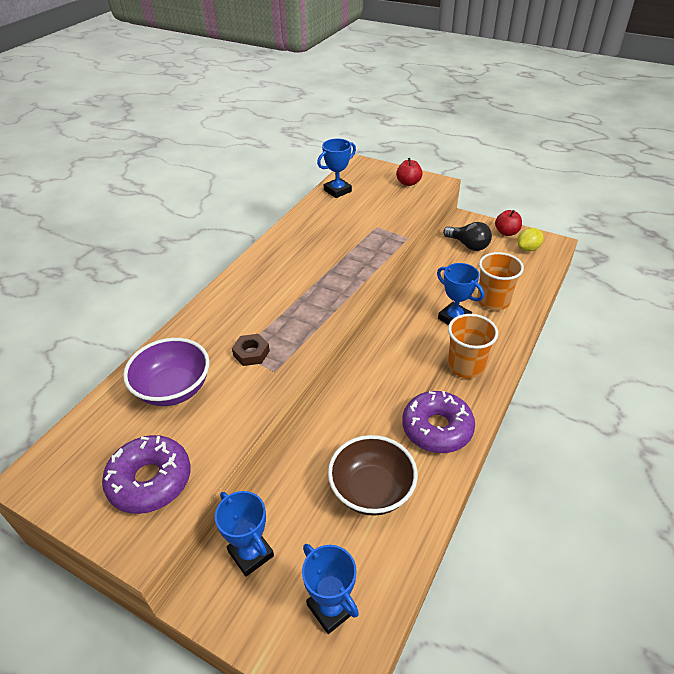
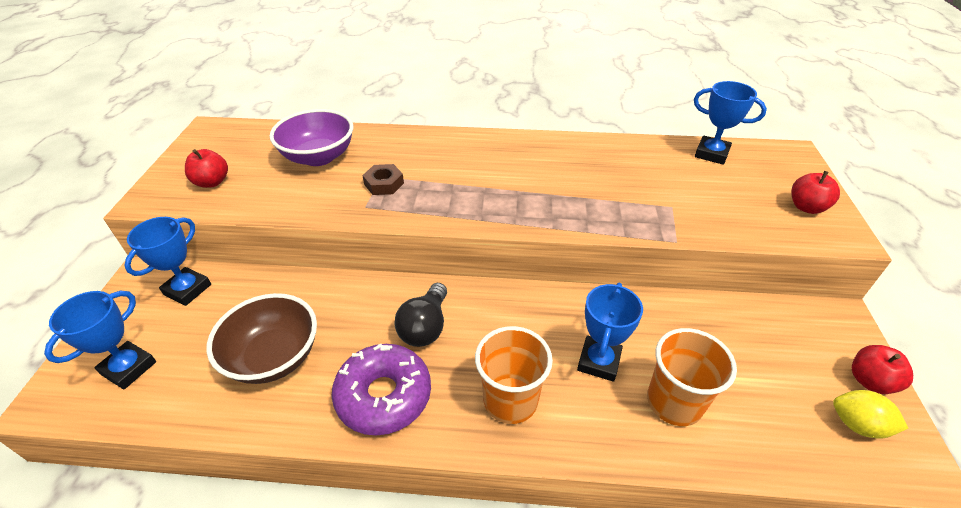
camera: 65 degrees right, 0 degrees up
(150, 480) = (212, 182): purple donut -> red apple
(468, 245) = (781, 337): black light bulb -> black light bulb (425, 327)

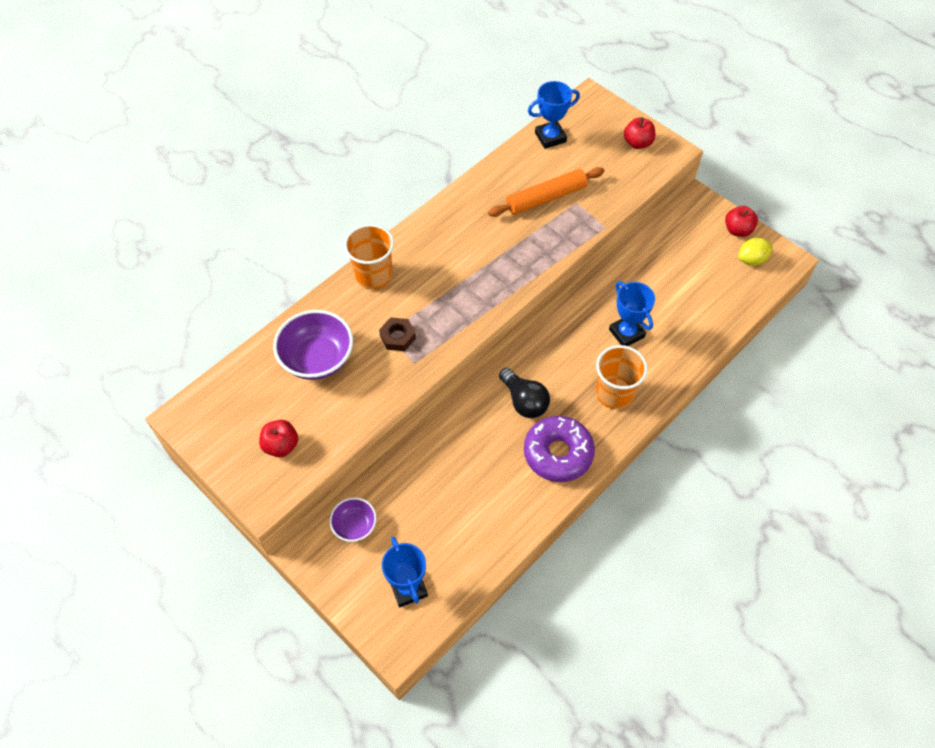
camera: 50 degrees left, 15 degrees up
(187, 289) = (355, 526): blue trophy -> purple bowl
(274, 357) = (475, 498): brown bowl -> none
(646, 186) = (546, 198): none -> orange rolling pin
(674, 402) = (678, 321): orange cup -> orange cup (373, 275)

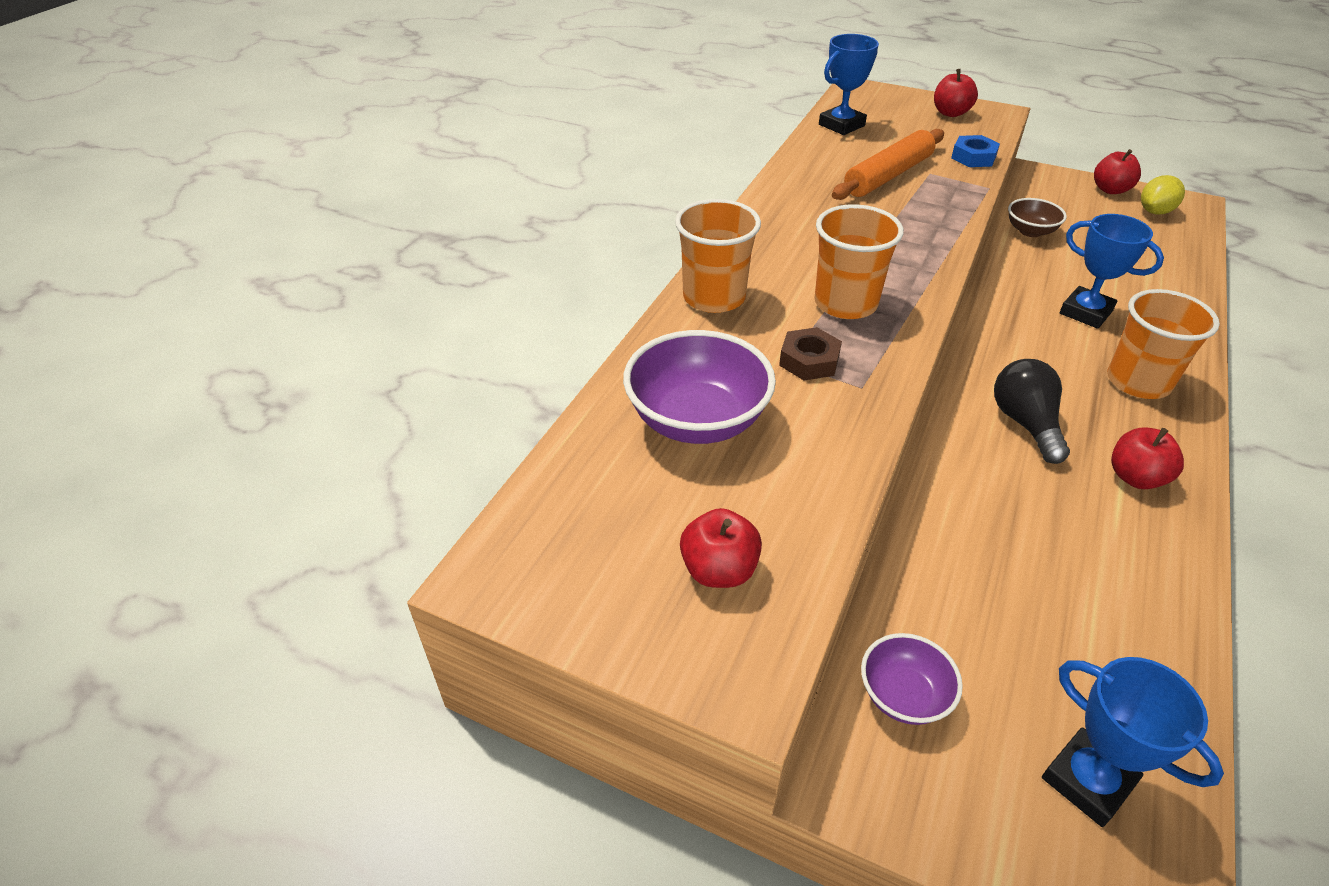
camera: 20 degrees left, 15 degrees down
(444, 301) = (845, 303): none -> orange cup
(524, 401) = (1025, 423): black light bulb -> black light bulb turned 135 degrees counterclockwise
(558, 453) = (1135, 477): purple donut -> red apple
(617, 194) = (973, 157): none -> blue nut
(646, 254) = (1030, 231): none -> brown bowl

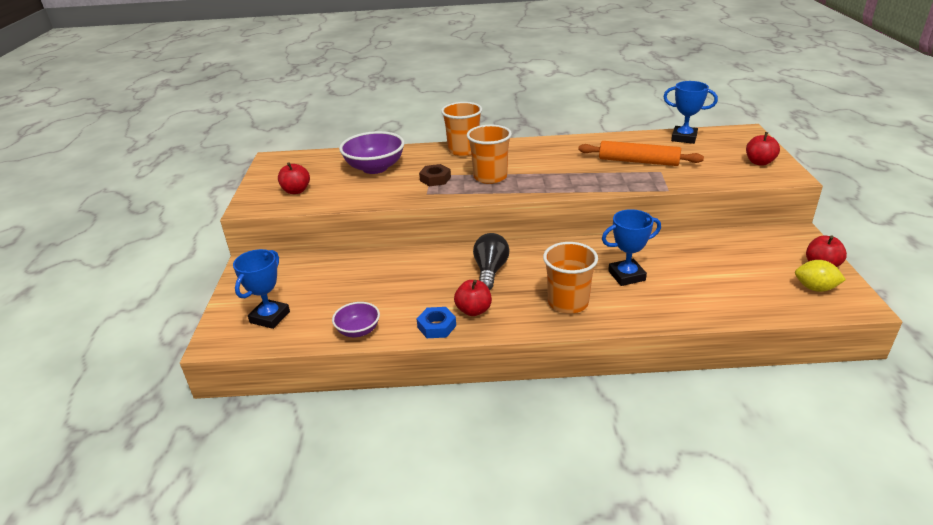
camera: 65 degrees right, 10 degrees down
(903, 695) = (292, 269): purple bowl -> purple bowl (358, 330)
(973, 157) = (703, 179): blue nut -> blue nut (436, 326)
(1025, 423) = (490, 271): black light bulb -> black light bulb turned 45 degrees counterclockwise
(1030, 231) = (705, 243): brown bowl -> none
(1085, 312) = (626, 276): blue trophy -> blue trophy turned 60 degrees clockwise

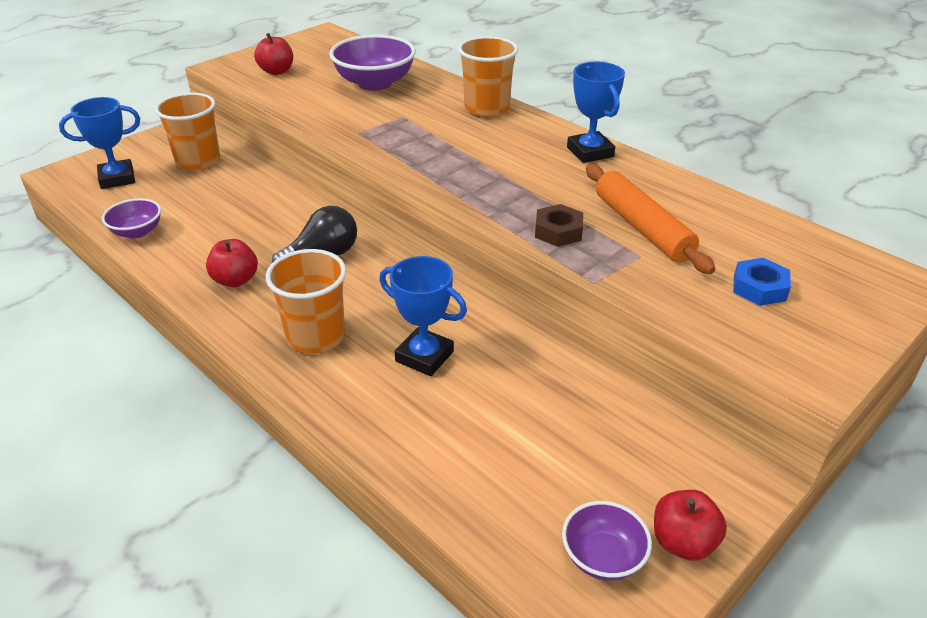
camera: 45 degrees right, 5 degrees up
(435, 179) = (396, 122): brown nut -> brown nut (558, 231)
(436, 326) = (185, 271): blue nut -> blue nut (759, 288)
(490, 177) = (446, 149): orange cup -> orange cup (198, 161)
(684, 138) = (779, 235): blue trophy -> blue trophy (590, 152)
(759, 162) = (813, 332): red apple -> none
(815, 288) = (602, 557): yellow lemon -> purple bowl

